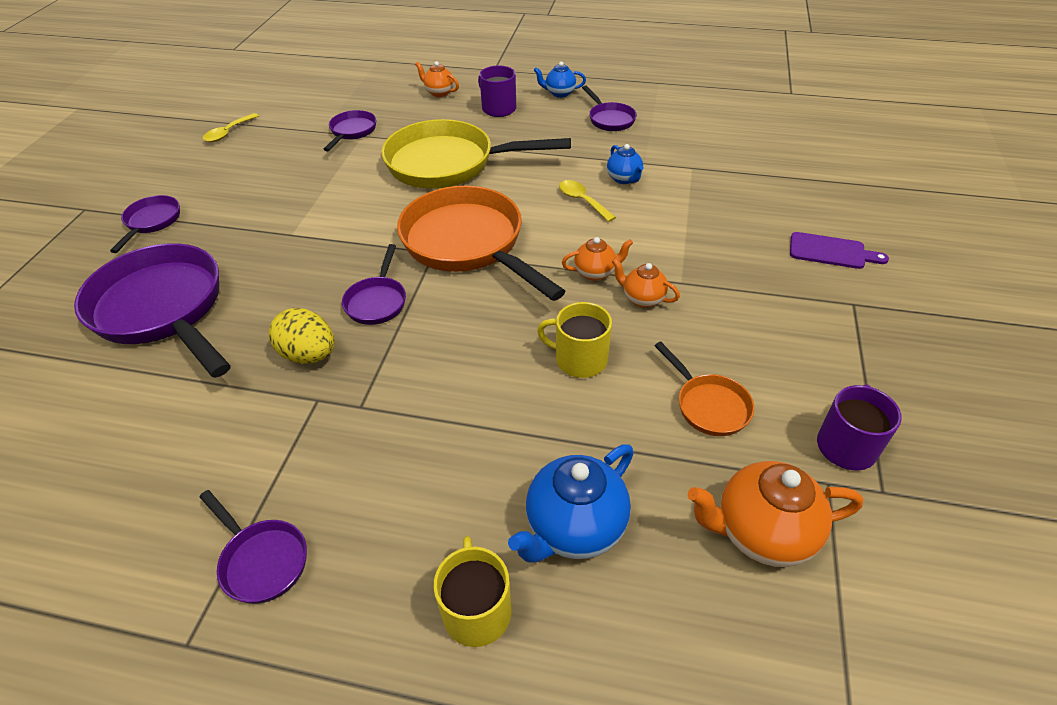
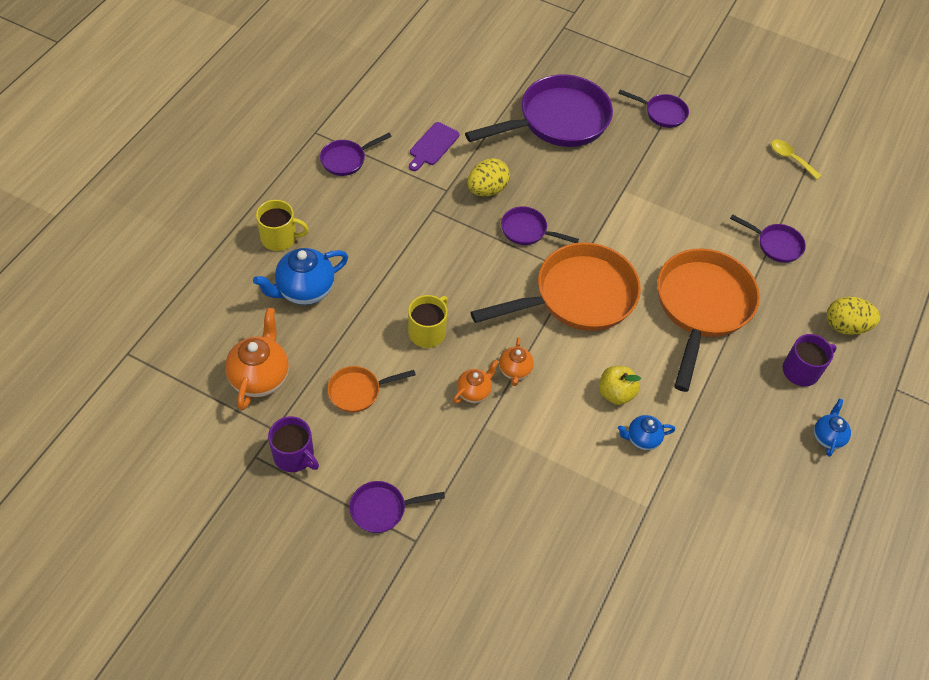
camera: 100 degrees right, 10 degrees up
(439, 93) = (845, 326): orange teapot -> yellow egg
(449, 164) = (701, 307): yellow pan -> orange pan
(574, 528) = (304, 290): blue teapot -> blue teapot turned 90 degrees counterclockwise
(582, 201) = (615, 393): yellow spoon -> yellow apple
(609, 119) = (759, 466): purple pan -> purple pan (382, 509)
(831, 251) = (483, 562): purple cutting board -> purple cutting board (432, 146)

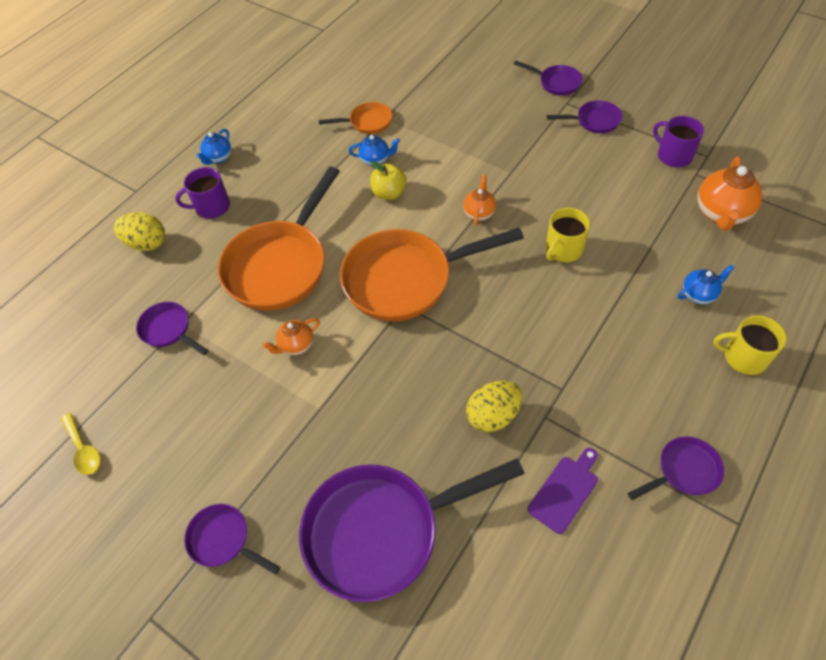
camera: 165 degrees left, 0 degrees up
(304, 290) = (698, 294): blue teapot -> blue teapot, size x0.57
(358, 391) = (625, 200): orange pan -> orange pan (367, 122)
(474, 392) = (518, 197): orange teapot -> orange teapot (296, 345)
(527, 231) = (448, 356): purple pan -> purple pan (556, 83)

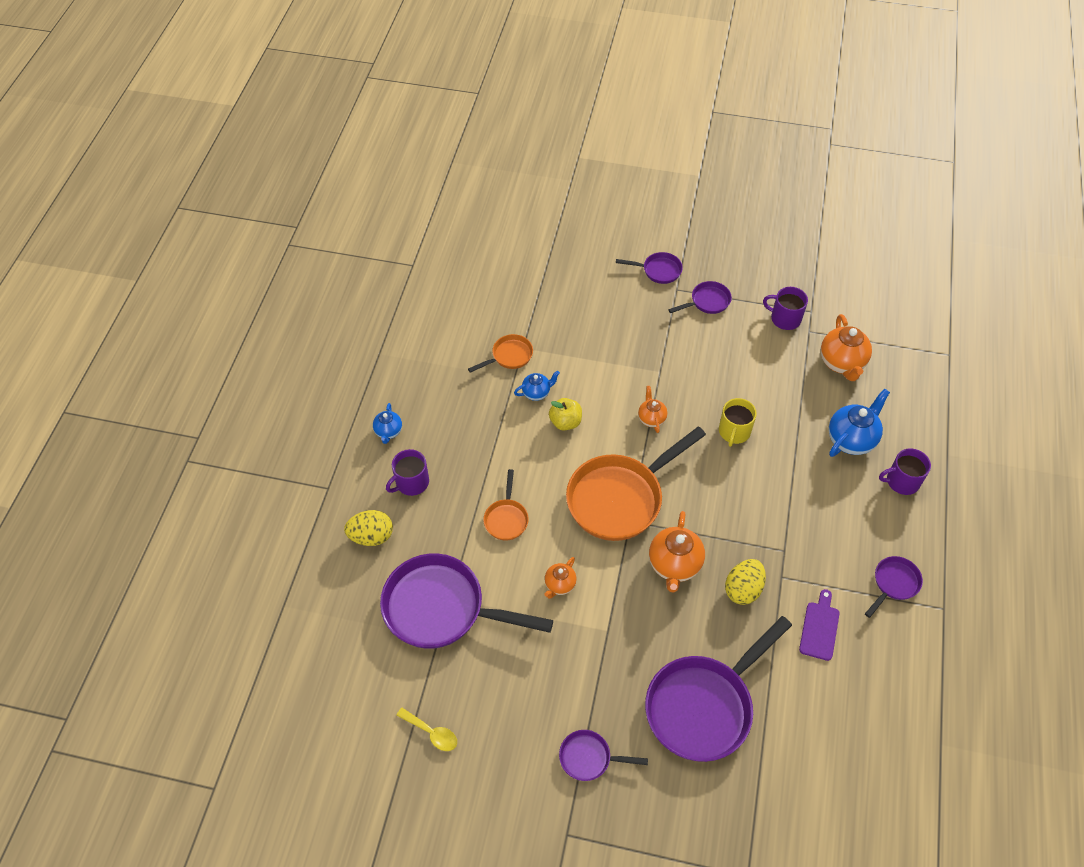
camera: 25 degrees left, 0 degrees up
(169, 330) = (442, 608): purple pan -> purple pan, size x2.13
(280, 265) = (506, 518): orange pan -> orange pan, size x0.47
(428, 364) = (674, 565): none -> orange teapot
(698, 294) = (851, 439): blue teapot -> blue teapot, size x1.75
(743, 357) = (901, 481): yellow mug -> purple mug

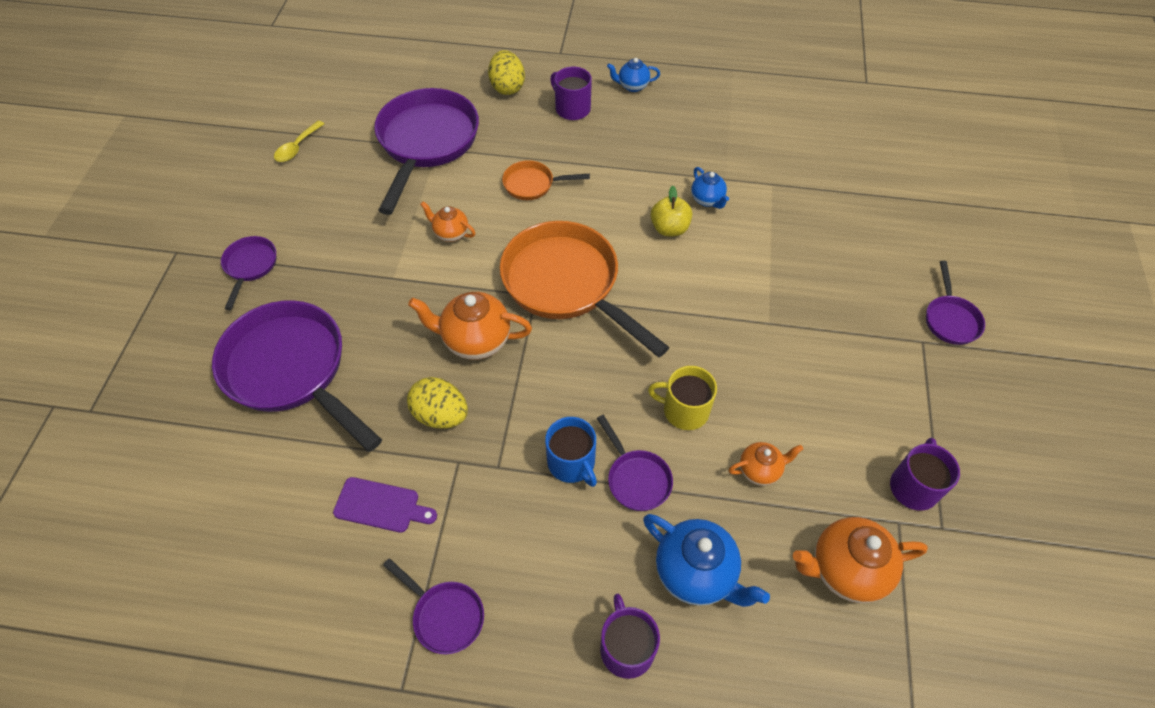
camera: 85 degrees right, 0 degrees up
(509, 356) = (756, 172): orange pan -> none
(651, 418) = (690, 314): orange teapot -> orange teapot (760, 470)
(707, 302) = (912, 380): purple pan -> purple pan (636, 479)
(778, 503) = (572, 463): none -> blue mug

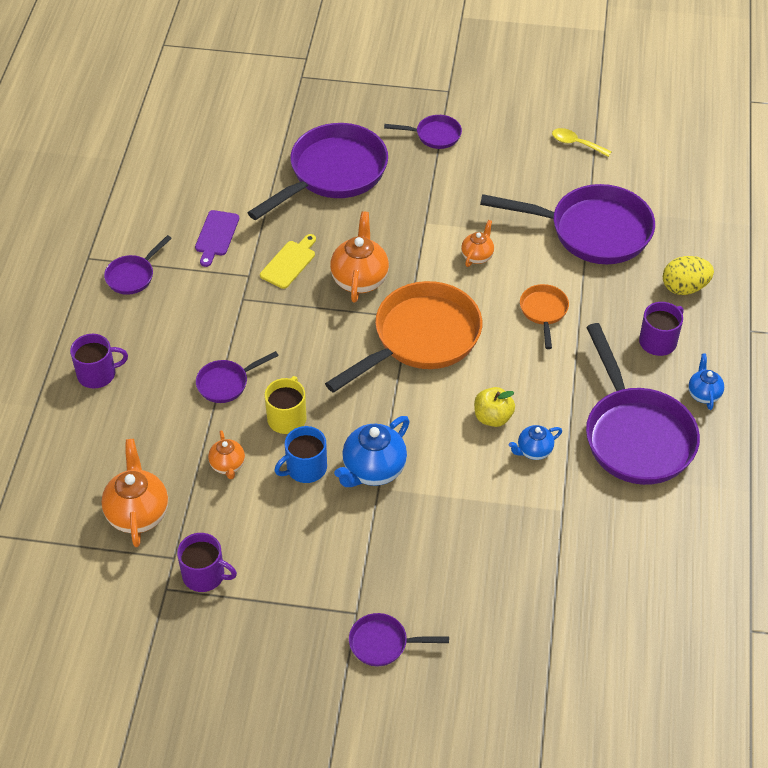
camera: 90 degrees right, 5 degrees down
(441, 415) = (289, 263): yellow egg -> yellow cutting board
(572, 463) = (243, 343): blue mug -> blue mug (305, 468)
(682, 131) = (635, 435): none -> purple pan
(696, 573) = (146, 417): blue teapot -> blue teapot (373, 470)

